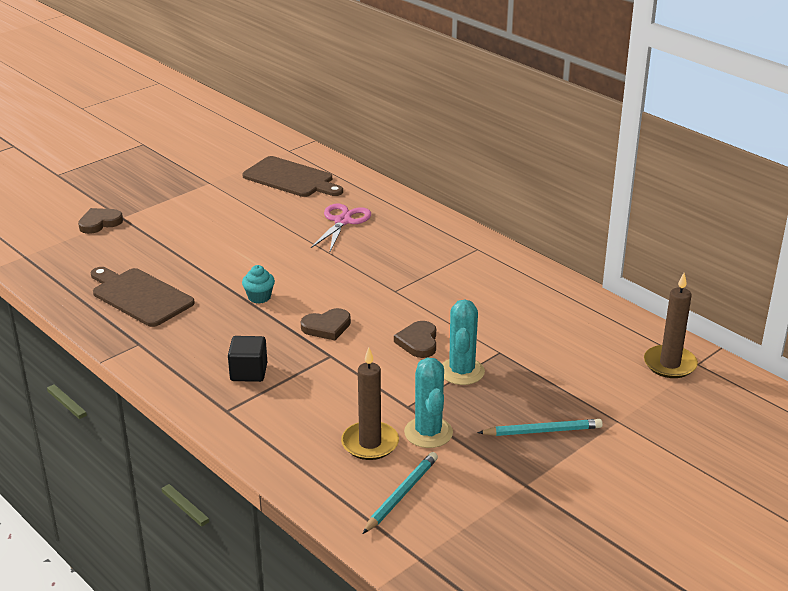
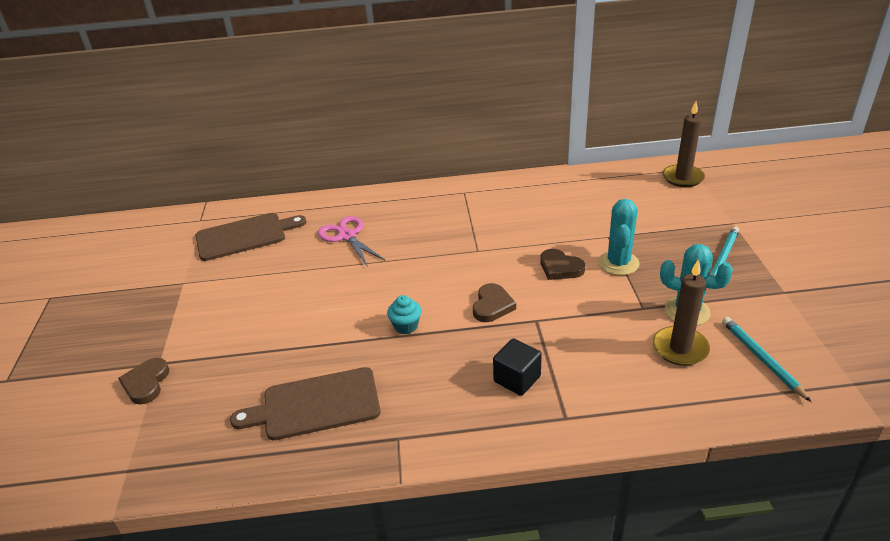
camera: 50 degrees left, 5 degrees up
(462, 371) = (618, 263): turquoise cactus -> turquoise cactus turned 60 degrees clockwise

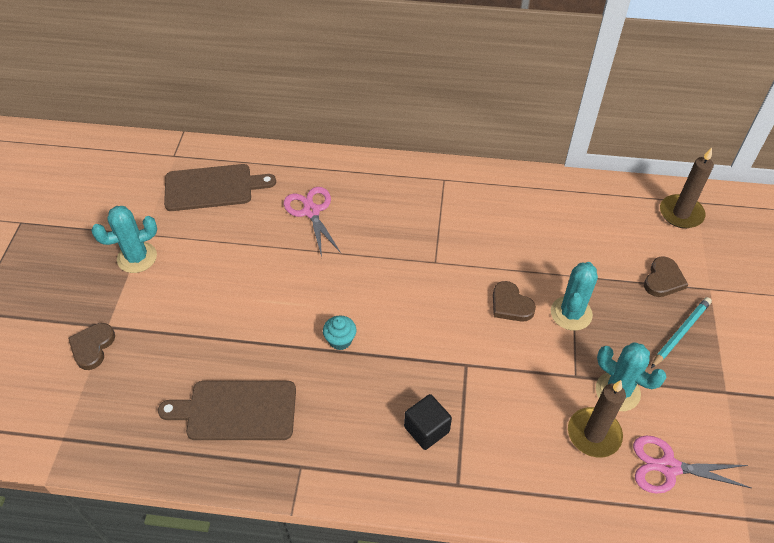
camera: 10 degrees right, 15 degrees up
(179, 302) = (137, 257): none -> turquoise cactus
(492, 305) = (429, 336): brown heart -> brown heart (663, 280)
(761, 359) = (668, 467): turquoise pencil -> pink scissors

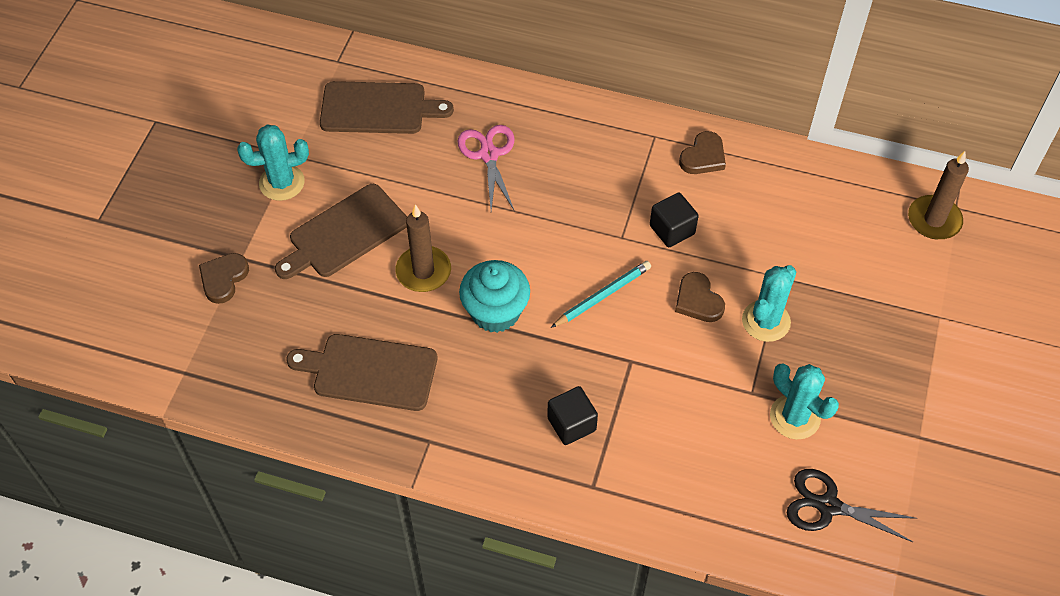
camera: 10 degrees right, 5 degrees up
(197, 292) = (344, 233): none -> brown cutting board
(340, 340) = (495, 312): turquoise cupcake -> turquoise cupcake, size x1.84
(475, 250) = (672, 230): none -> black cube
(594, 434) = (755, 458): brown candle -> brown candle (423, 271)
(663, 280) = (886, 298): brown heart -> brown heart (703, 157)
(668, 467) = (828, 506): pink scissors -> black scissors
(680, 333) = (888, 363): turquoise pencil -> turquoise pencil (602, 295)

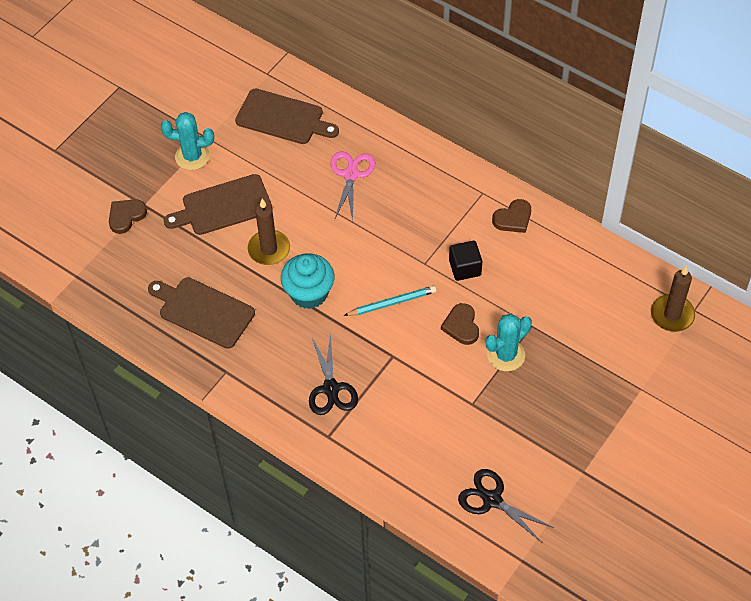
camera: 20 degrees right, 0 degrees up
(571, 424) = (331, 388): black cube -> black scissors
(795, 417) = (496, 430): turquoise cactus -> none

